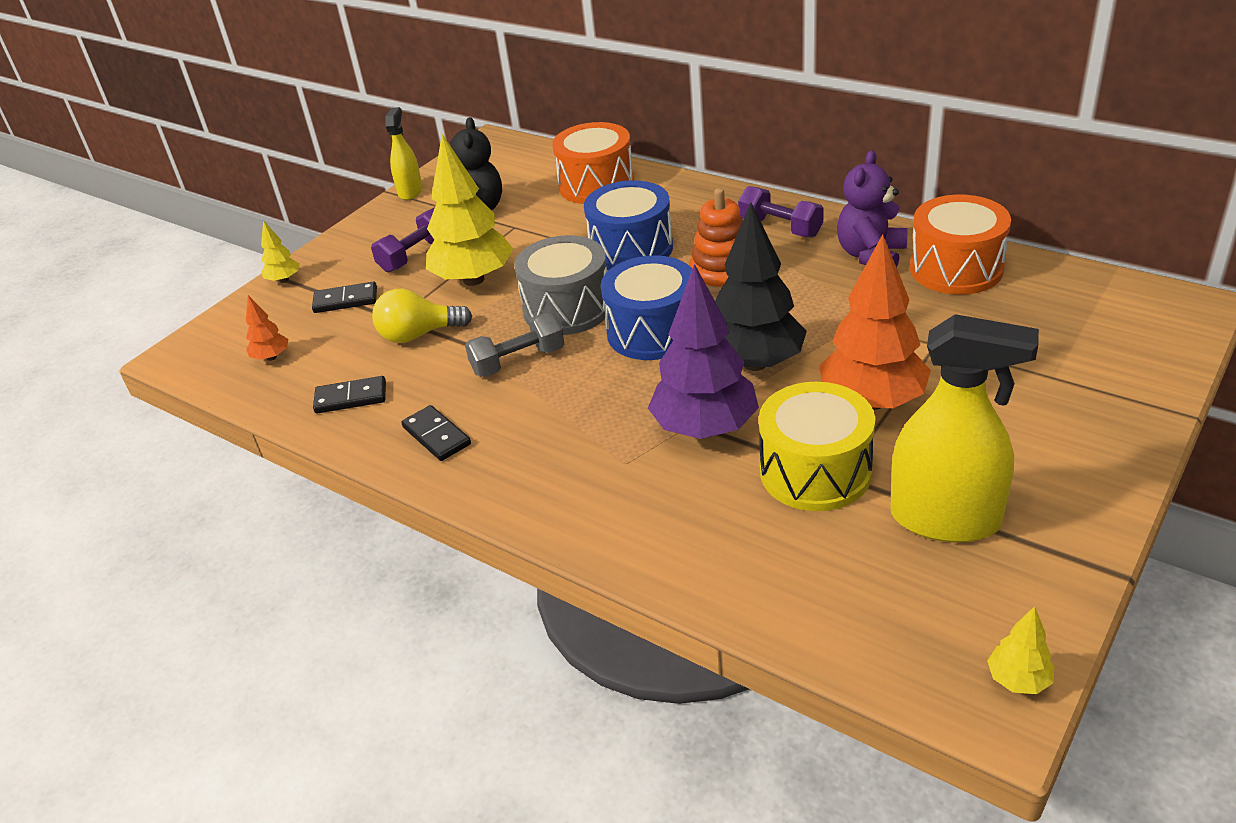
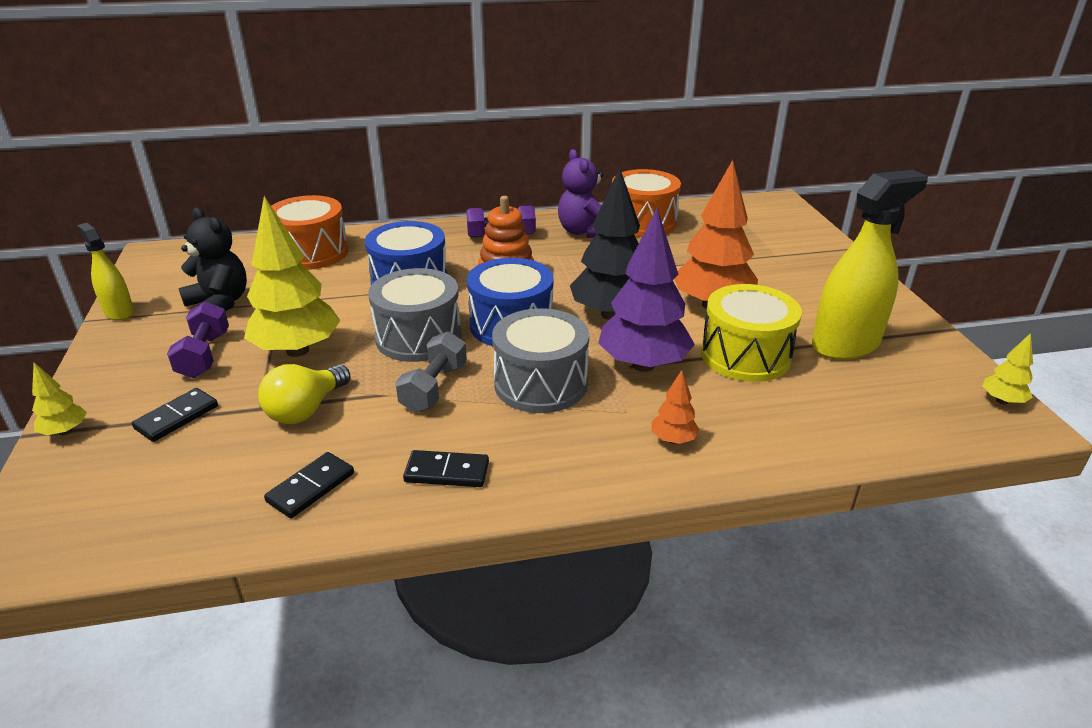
camera: 50 degrees left, 5 degrees down
(271, 357) = (156, 500): orange tree -> orange tree (673, 439)
(596, 400) = (540, 384): none -> grey drum

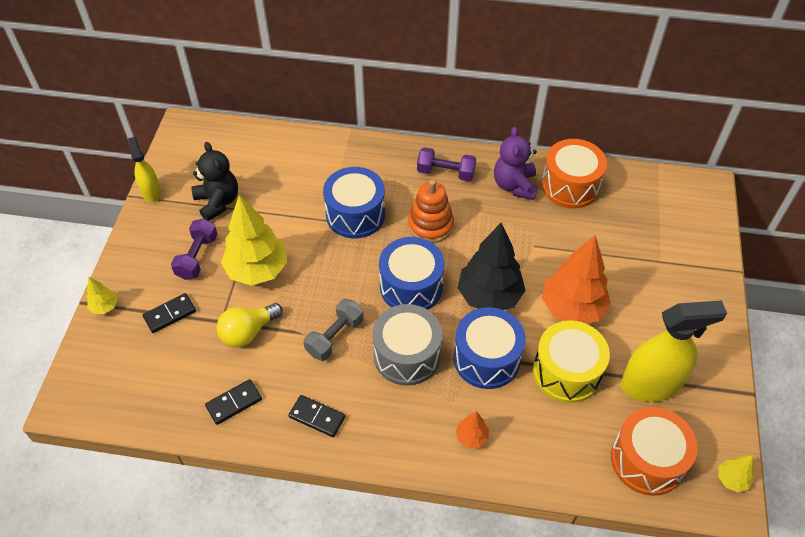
camera: 20 degrees right, 20 degrees up
(311, 253) = (295, 157): orange drum -> orange drum (647, 460)
(418, 337) = (341, 280): grey drum -> none
(643, 365) = (486, 358): purple tree -> blue drum

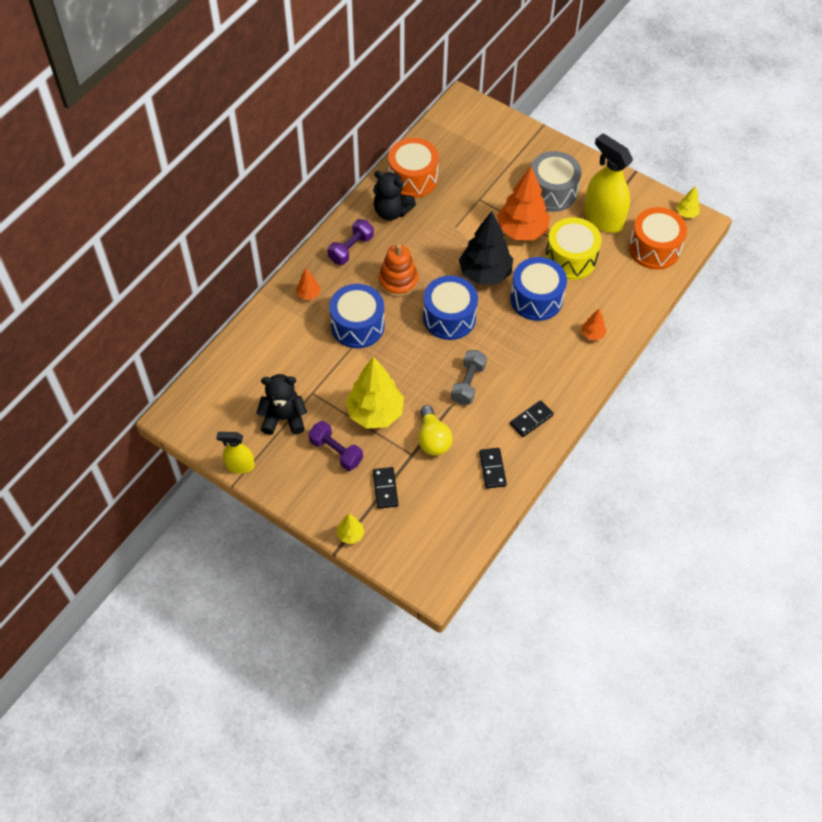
camera: 65 degrees left, 5 degrees up
(335, 337) = (468, 383): grey dumbbell -> grey dumbbell turned 45 degrees clockwise
(370, 163) = (308, 294): none -> orange tree
(407, 355) = (508, 345): grey drum -> grey drum (552, 192)
(514, 185) = (391, 211): purple teddy bear -> black teddy bear
(651, 384) = (603, 218): yellow spray bottle -> yellow spray bottle turned 60 degrees counterclockwise

